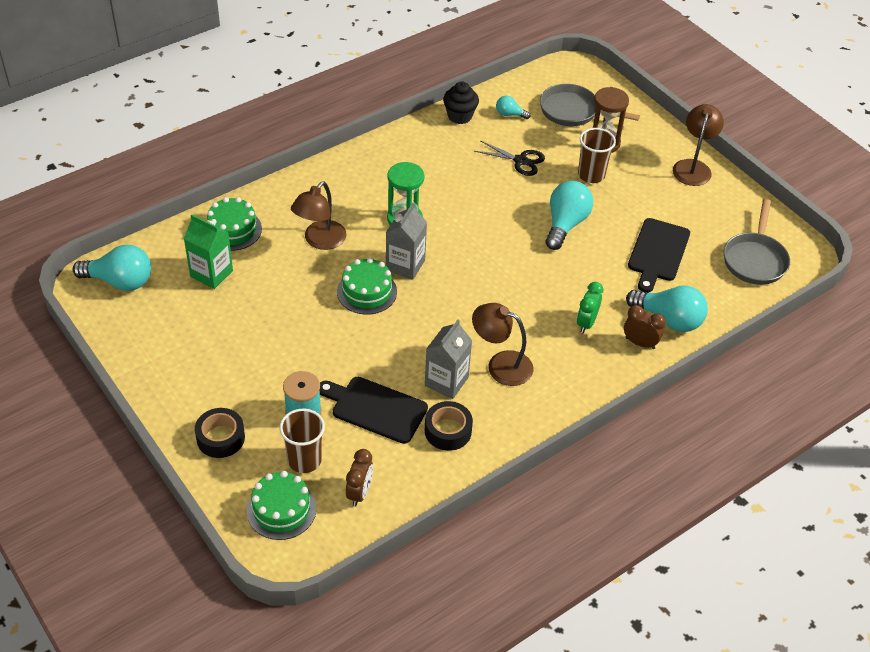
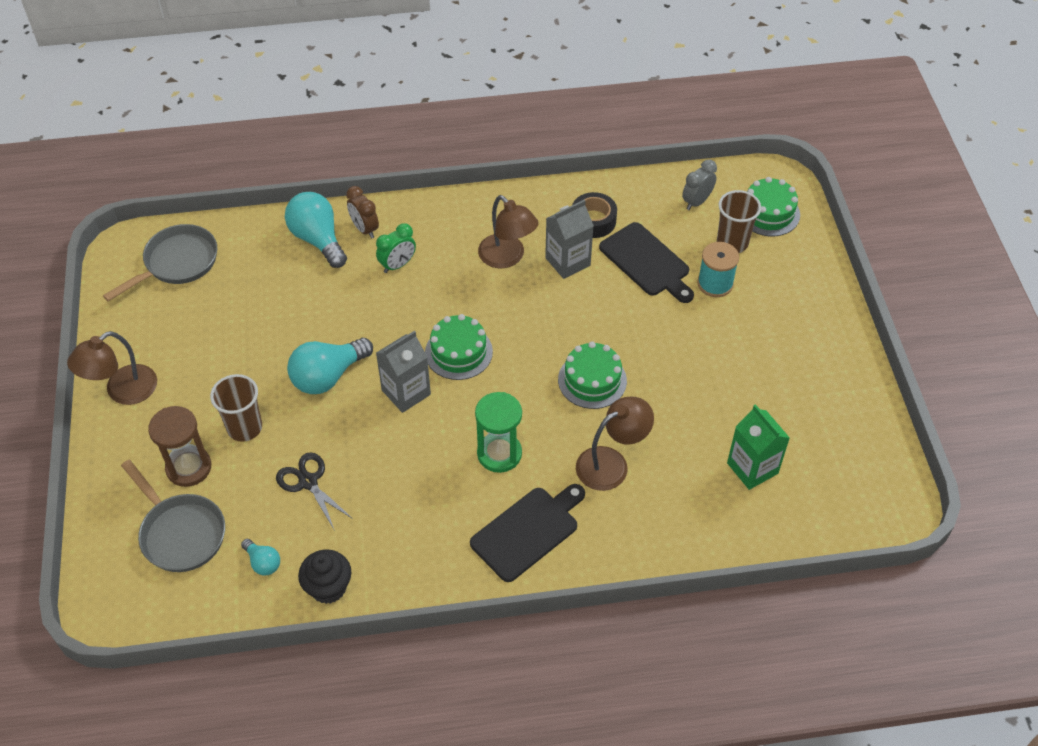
camera: 150 degrees left, 5 degrees up
(120, 281) = (860, 498): turquoise light bulb -> none
(220, 438) = (801, 288): black tape -> none
(232, 230) = (707, 520): green cake -> green cake (458, 352)
(359, 493) = (696, 202): brown clock -> grey clock
(405, 265) = (533, 395): grey carton -> grey carton (406, 392)
(658, 252) = (263, 307): black cutting board -> black cutting board (527, 531)

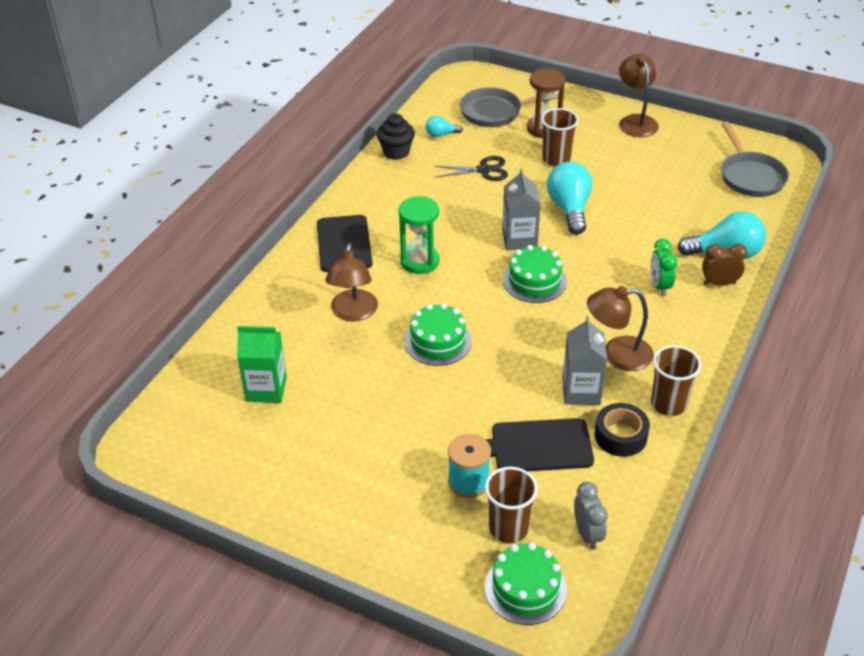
camera: 125 degrees right, 10 degrees down
(537, 208) = (668, 404): none -> brown cup

